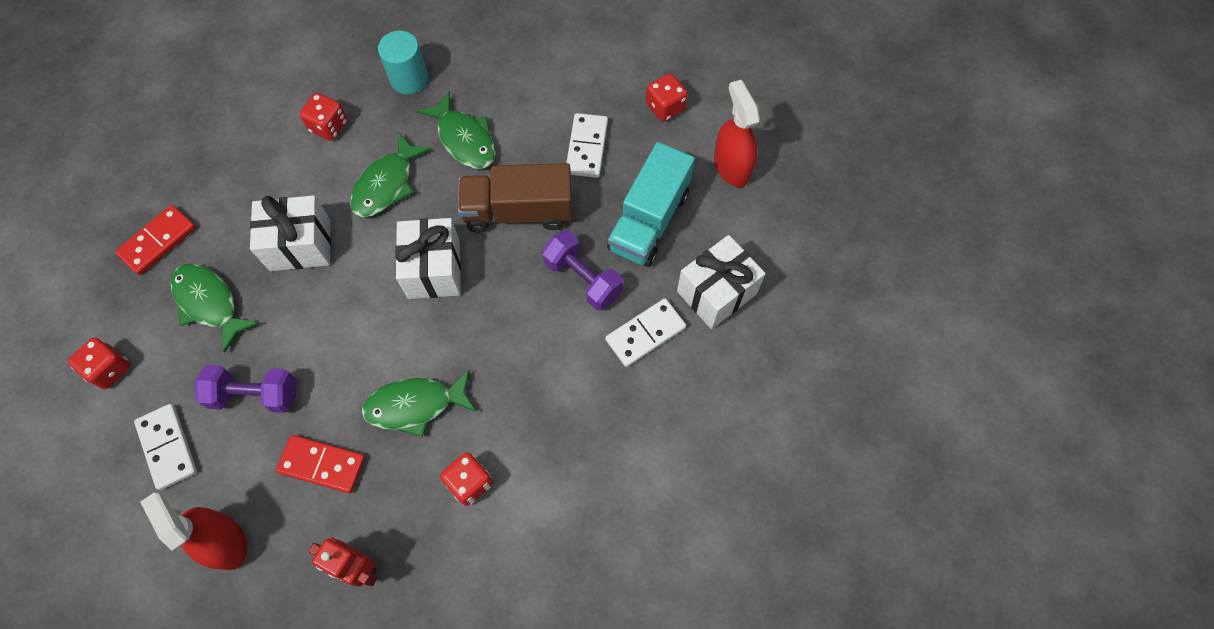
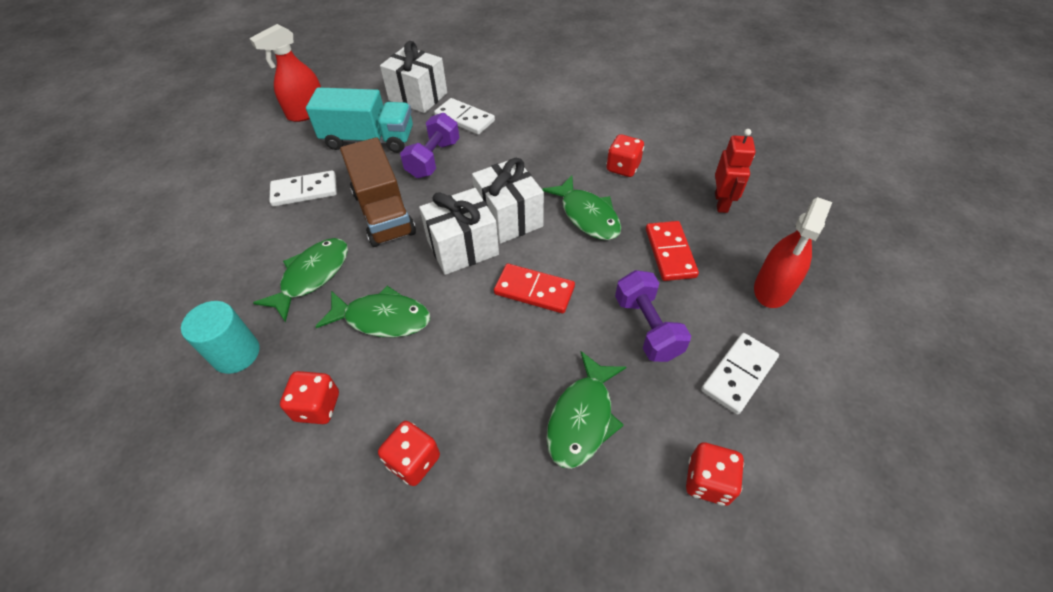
camera: 110 degrees left, 15 degrees down
(158, 241) = (536, 525): red domino -> red domino (534, 290)
(300, 245) = (479, 363): white gift -> white gift (509, 217)
(665, 107) = (253, 157): red dice -> red dice (413, 461)

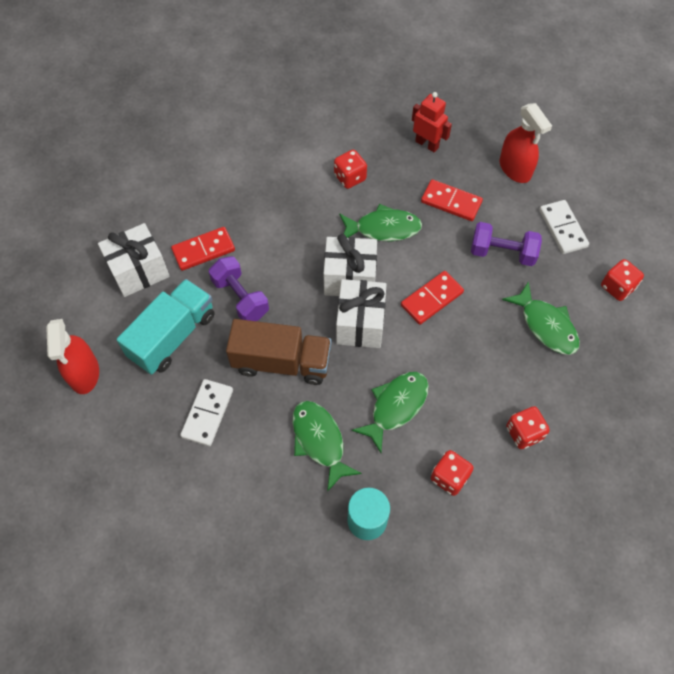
camera: 60 degrees left, 10 degrees up
(464, 119) = (203, 250): white domino -> red domino

